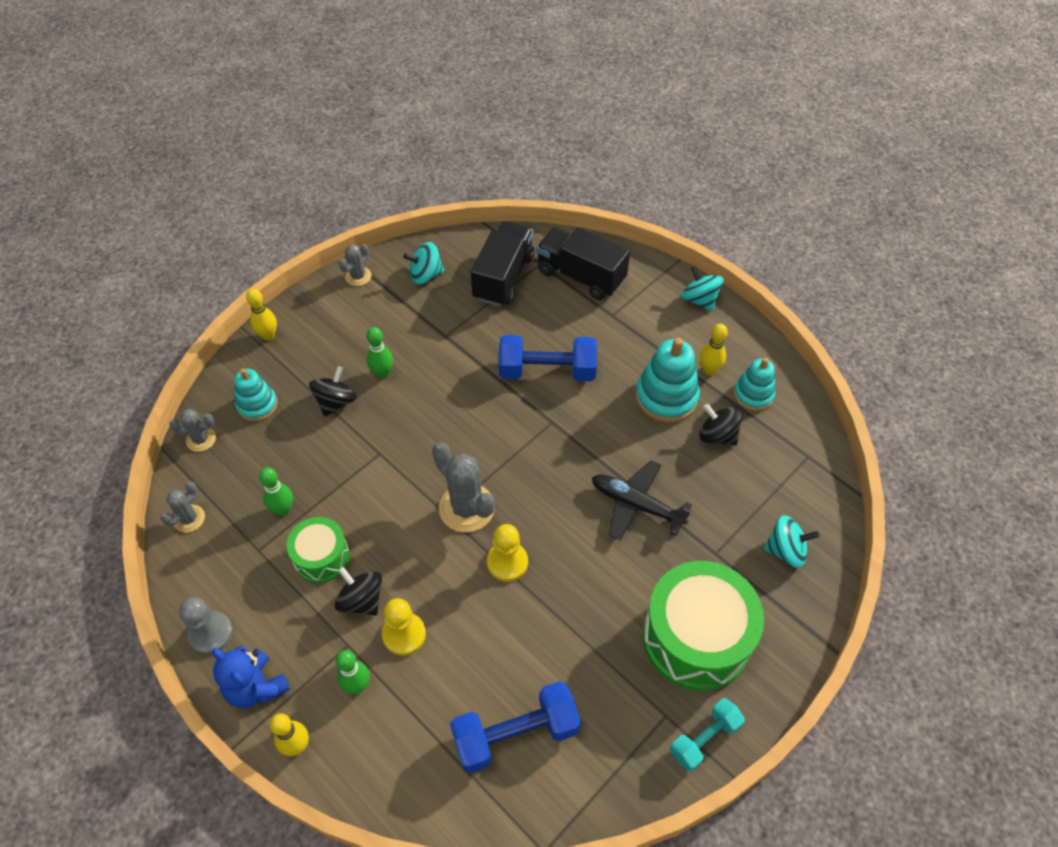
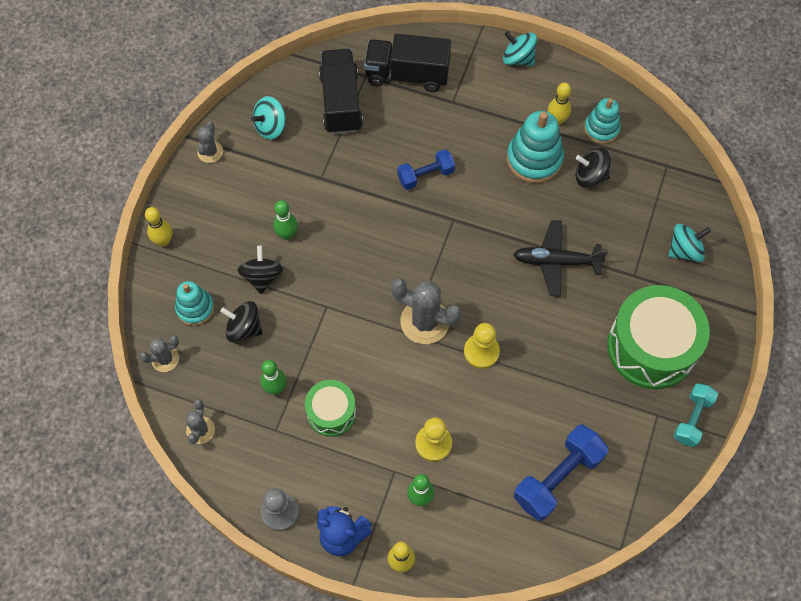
camera: 25 degrees left, 10 degrees up
(361, 600) = (384, 432): black spinning top -> black spinning top (244, 328)
(547, 371) = (425, 175): blue dumbbell -> blue dumbbell, size x0.62

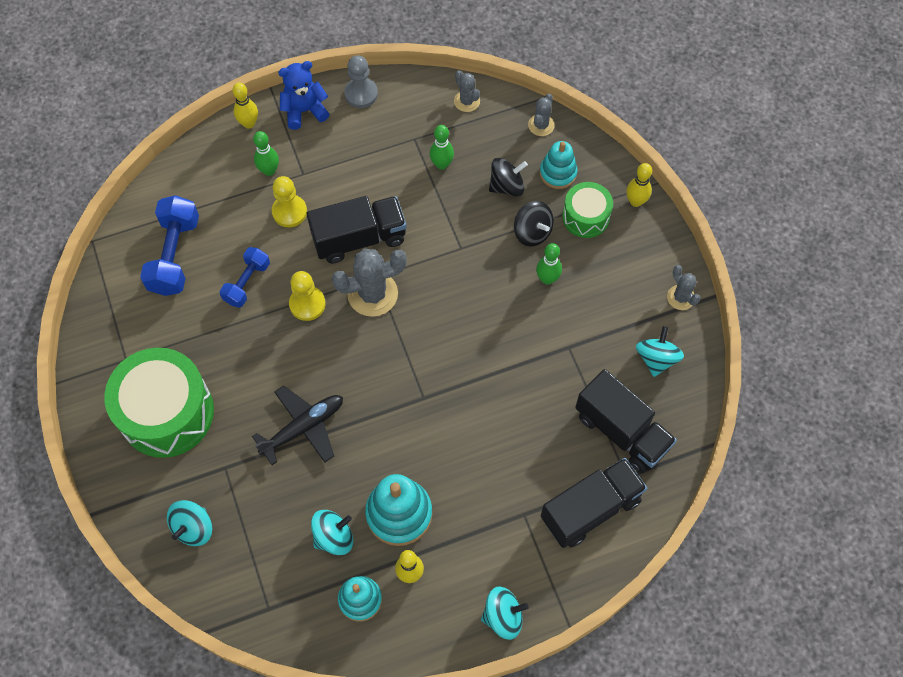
camera: 140 degrees right, 0 degrees up
(331, 412) = (384, 178): green drum -> green drum (586, 217)
(397, 375) = (359, 238): none -> black truck
(425, 175) = (482, 419): blue dumbbell -> blue dumbbell (247, 283)
(590, 176) = (334, 537): black spinning top -> turquoise spinning top
(692, 419) = (93, 377): turquoise dumbbell -> none

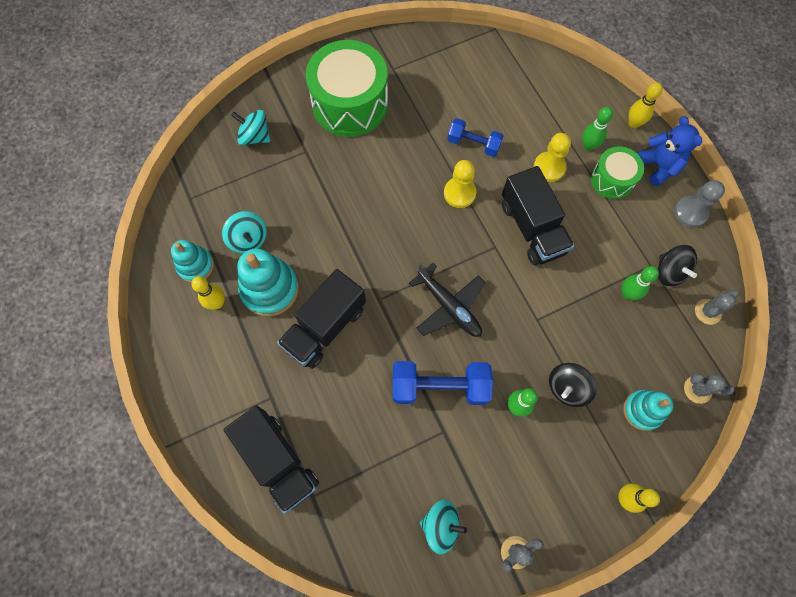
camera: 85 degrees right, 5 degrees up
(175, 255) = (491, 87): blue dumbbell -> blue dumbbell (440, 387)
(303, 427) = (344, 204): black plane -> black plane (449, 306)
(372, 294) = (477, 245): grey cactus -> none
(503, 616) = (178, 385): turquoise spinning top -> none
(507, 186) = (615, 359): black spinning top -> black spinning top (669, 272)
(586, 217) = (595, 443): green drum -> green drum (612, 179)
(621, 431) = (359, 490): black truck -> black truck (325, 327)

